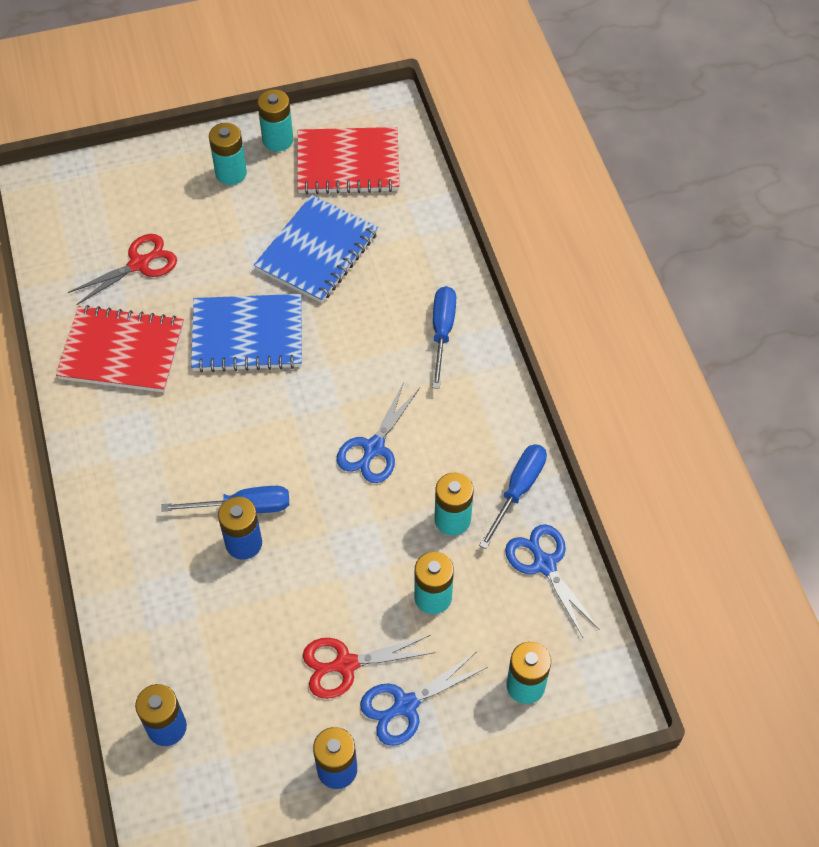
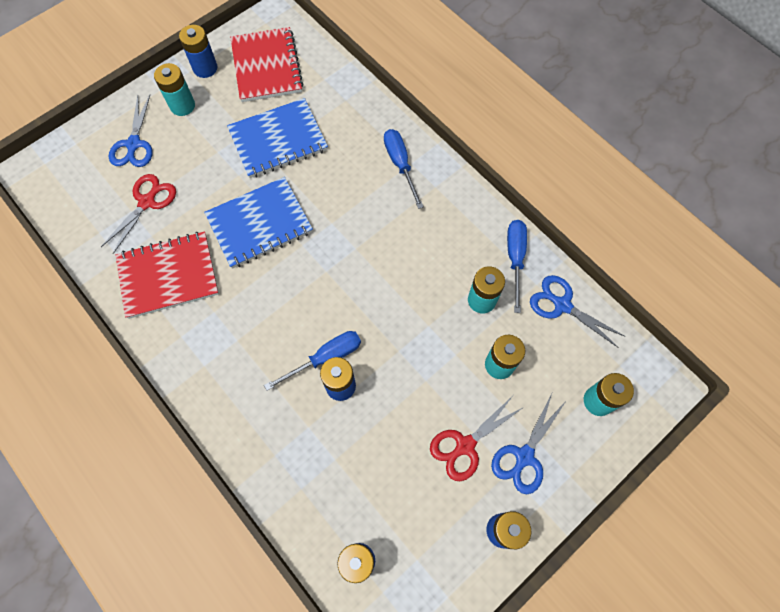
camera: 25 degrees left, 10 degrees up
(277, 140) = (205, 68): turquoise battery -> blue battery
(317, 251) = (278, 140): blue notebook -> blue notebook turned 60 degrees clockwise
(348, 163) = (267, 66): red notebook -> red notebook turned 75 degrees counterclockwise
(374, 448) = (397, 271): blue scissors -> blue scissors (134, 144)

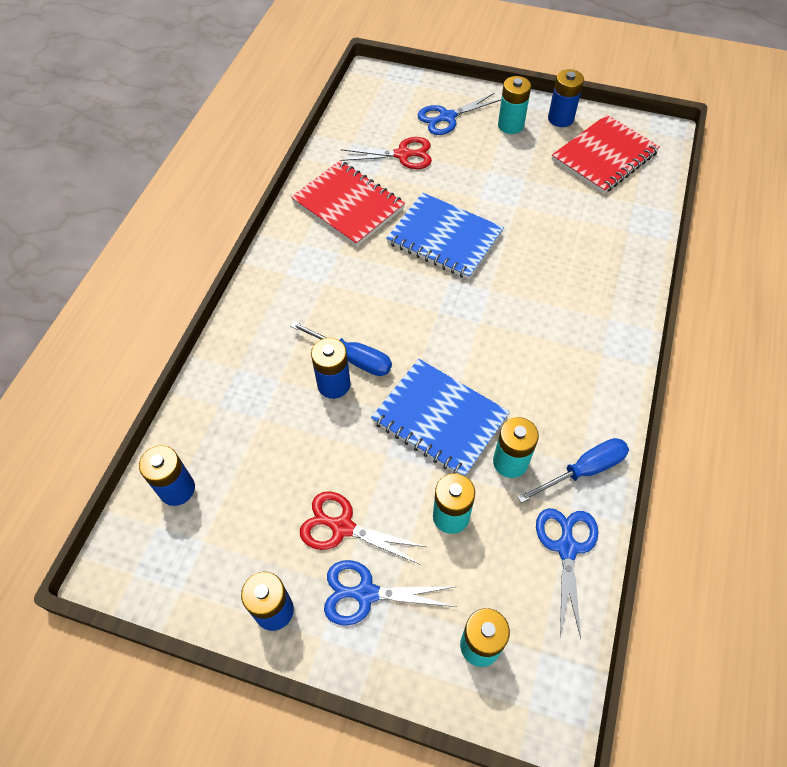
camera: 60 degrees right, 10 degrees down
(278, 140) = (538, 205): blue notebook -> blue notebook (439, 419)
(400, 164) = (599, 311): blue screwdriver -> none

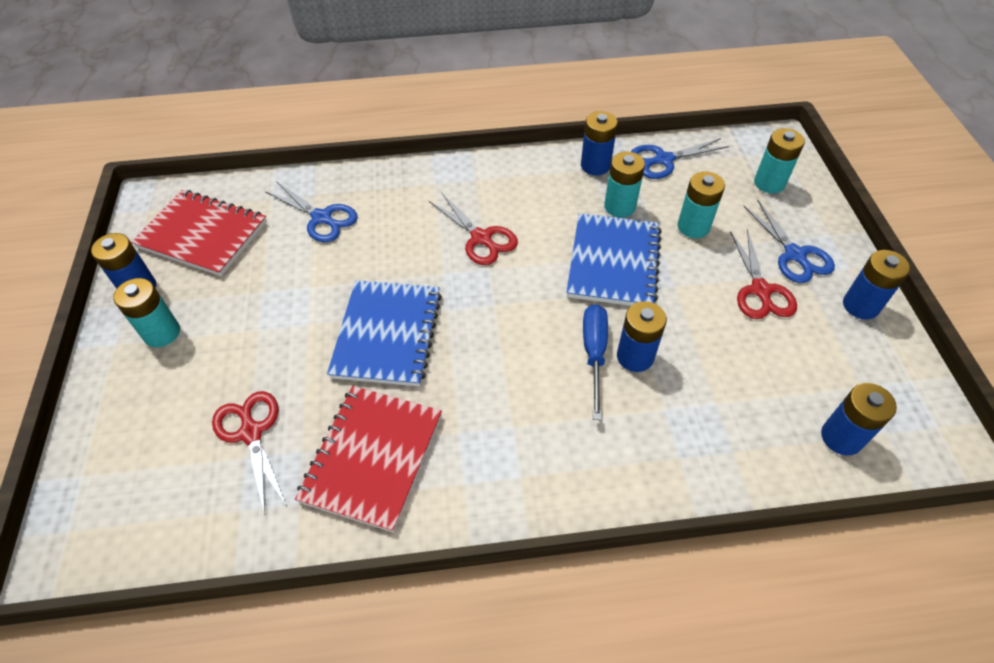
camera: 115 degrees left, 5 degrees down
(447, 117) = (157, 408): blue scissors -> blue scissors (321, 218)
(519, 329) = (481, 238): none -> red scissors
(583, 470) = (595, 165): blue screwdriver -> blue battery

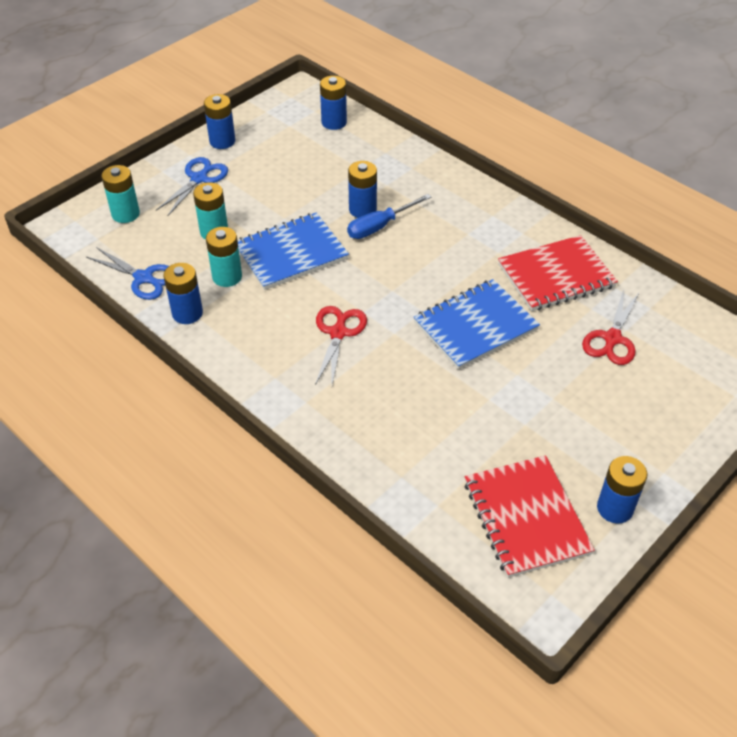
camera: 130 degrees left, 5 degrees down
(162, 333) = (622, 452): turquoise battery -> none
(321, 218) = (420, 447): blue scissors -> none
(760, 290) = (249, 182): red scissors -> none

